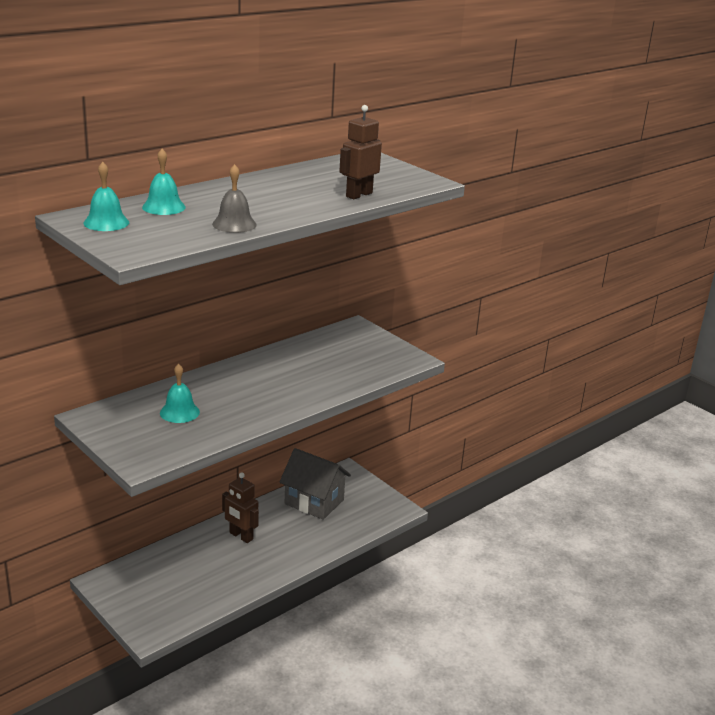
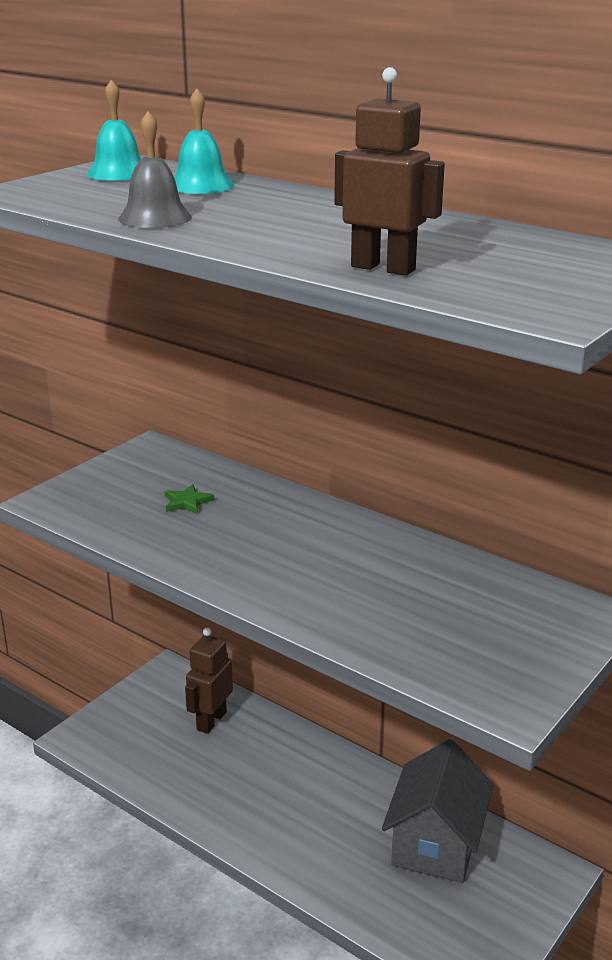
camera: 80 degrees right, 0 degrees up
(179, 412) = (187, 502): turquoise bell -> green star
(241, 536) = (306, 775): brown robot -> brown robot (211, 721)

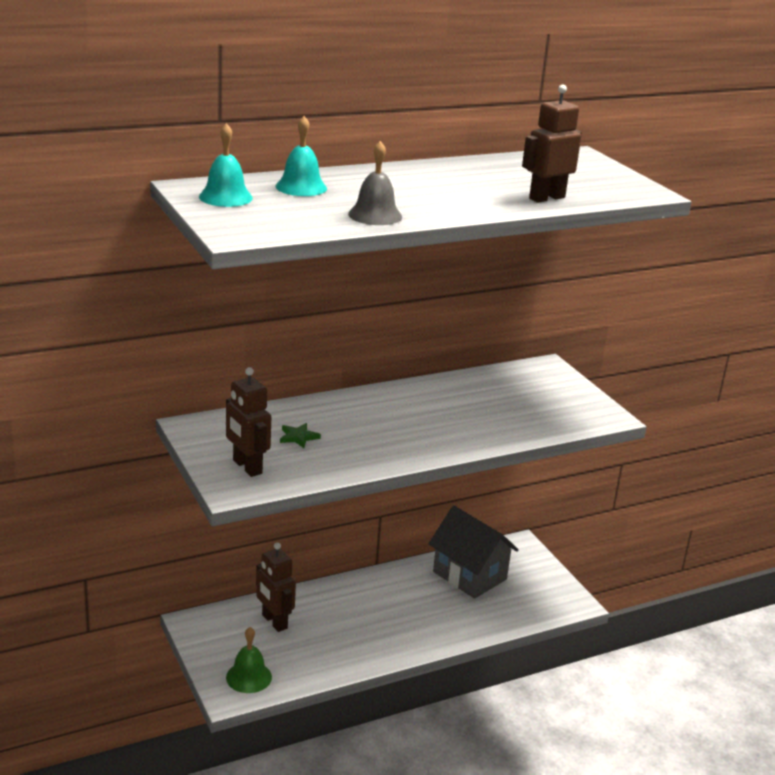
camera: 65 degrees left, 0 degrees up
(97, 495) = (247, 467): none -> brown robot
(112, 738) = (249, 677): none -> green bell

